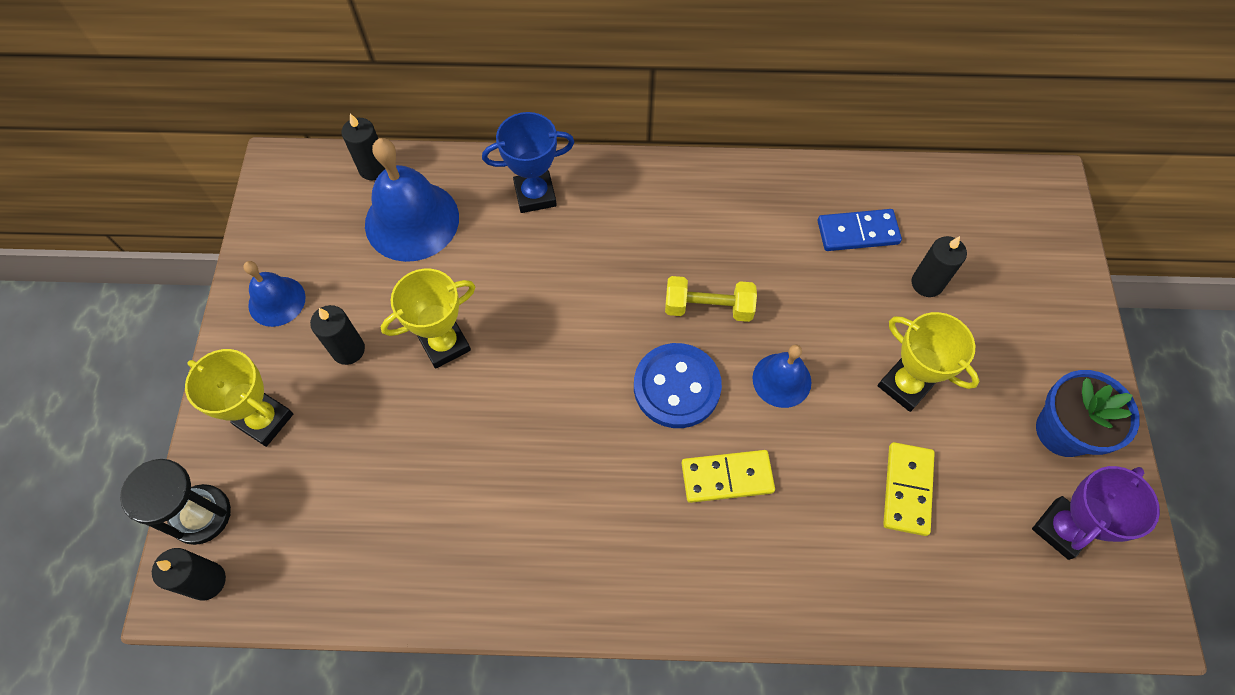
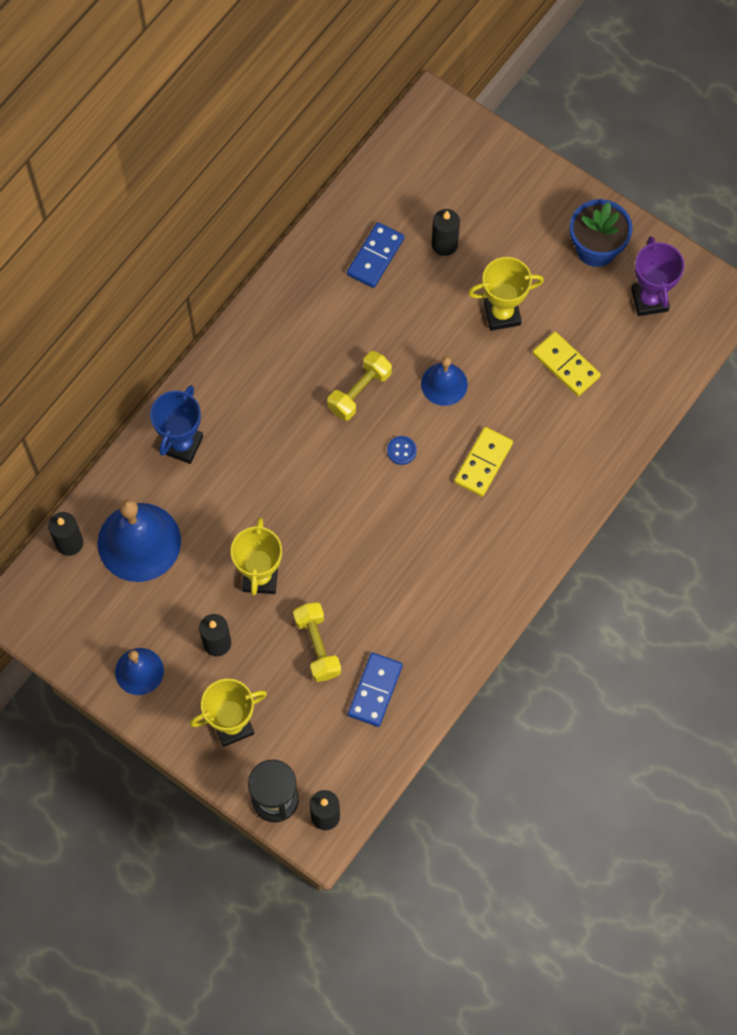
camera: 55 degrees left, 5 degrees up
(387, 537) = (375, 690): none -> blue domino
(402, 445) = (317, 646): none -> yellow dumbbell
(677, 387) = (401, 451): blue button -> blue button, size x0.43

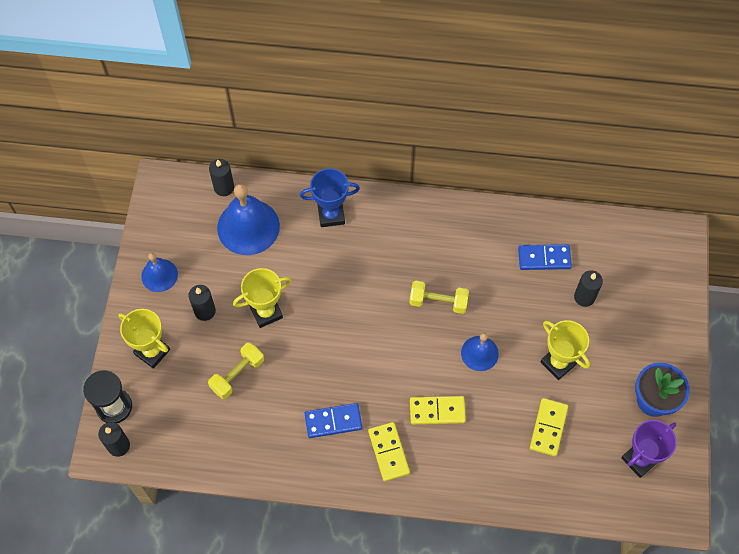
camera: 60 degrees right, 5 degrees down
(375, 690) = (226, 429): blue domino -> blue domino (333, 421)
(401, 451) = (412, 352): blue button -> none
(500, 537) = (388, 452): none -> yellow domino

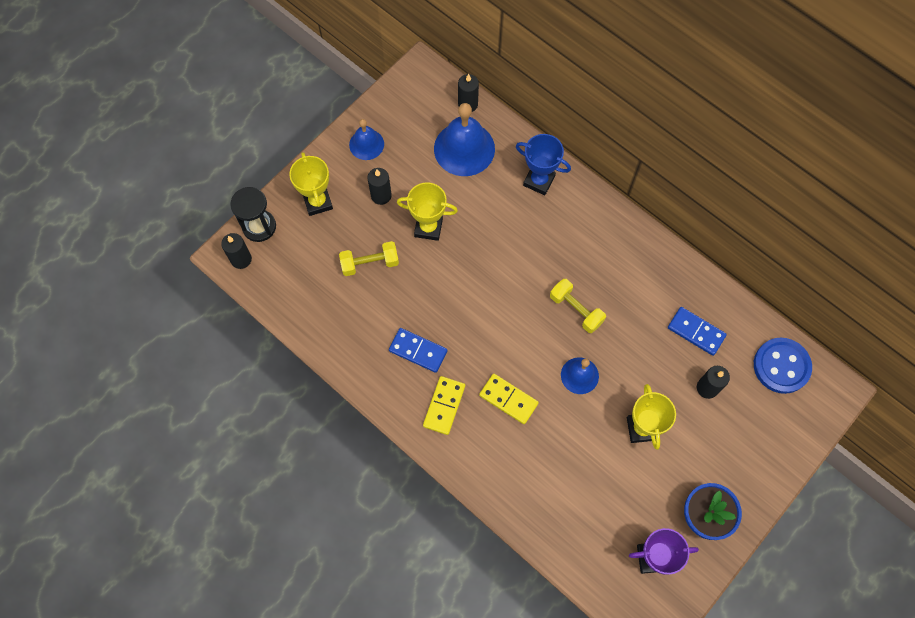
camera: 35 degrees right, 5 degrees up
(548, 428) = (592, 477): yellow domino -> none
(626, 243) = (781, 366): none -> blue button

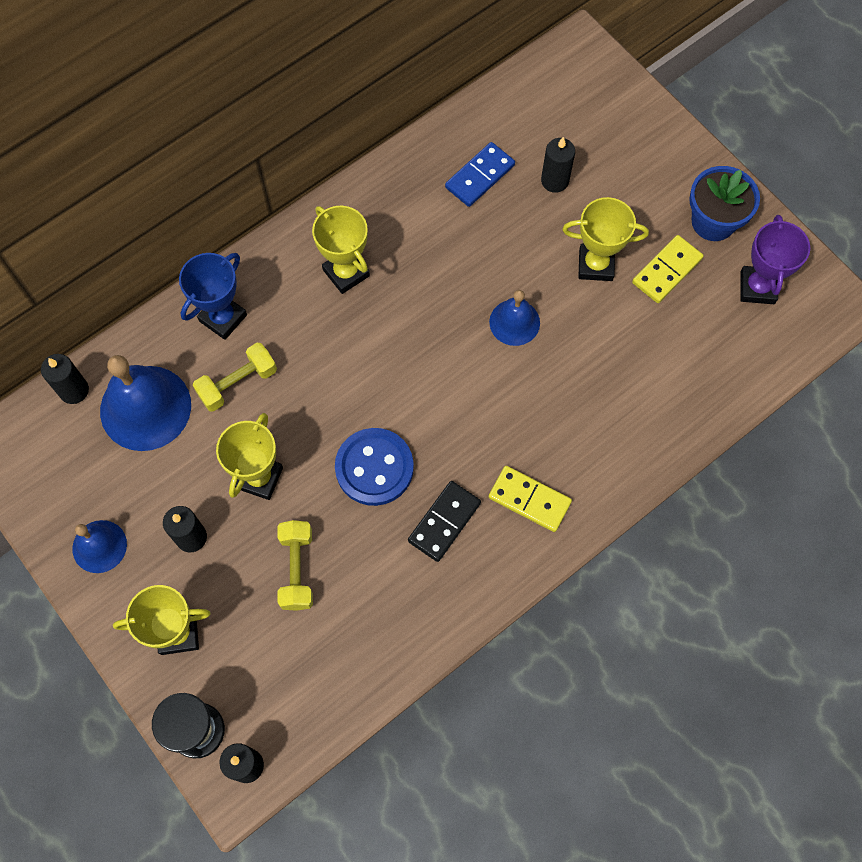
camera: 80 degrees left, 0 degrees up
(418, 351) = (444, 522): blue domino -> black domino
(508, 399) = (533, 416): yellow domino -> yellow domino (667, 271)
(576, 310) = (423, 308): yellow dumbbell -> yellow dumbbell (237, 383)
(592, 253) = (346, 273): none -> yellow trophy
(781, 366) = (540, 96): blue button -> blue button (374, 468)

